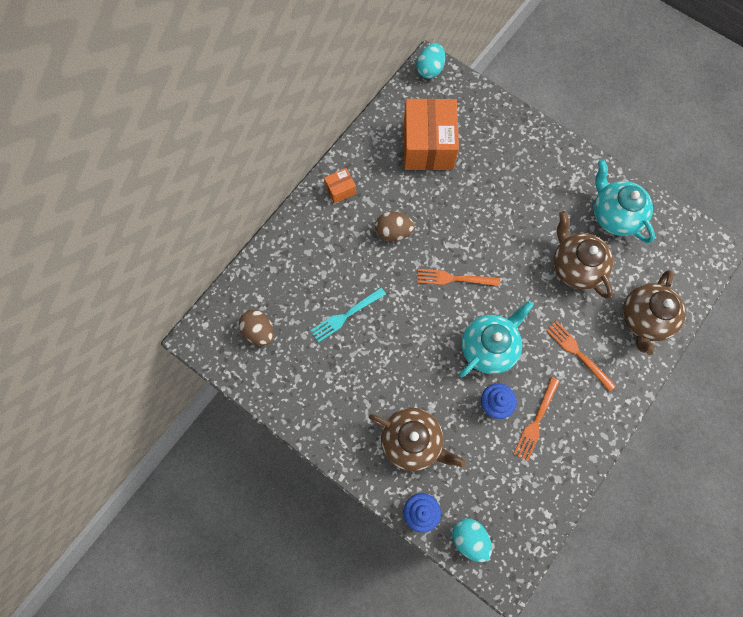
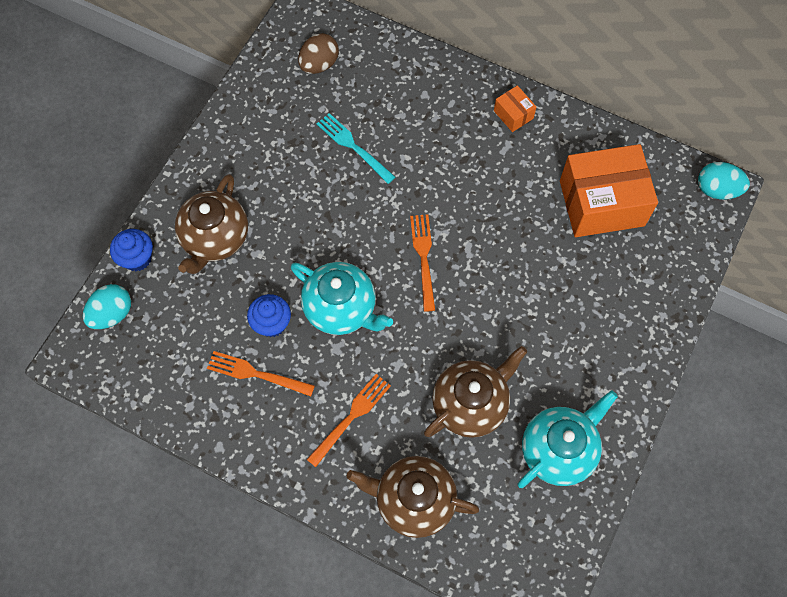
camera: 80 degrees right, 5 degrees down
(393, 232) = (470, 181): brown egg -> none

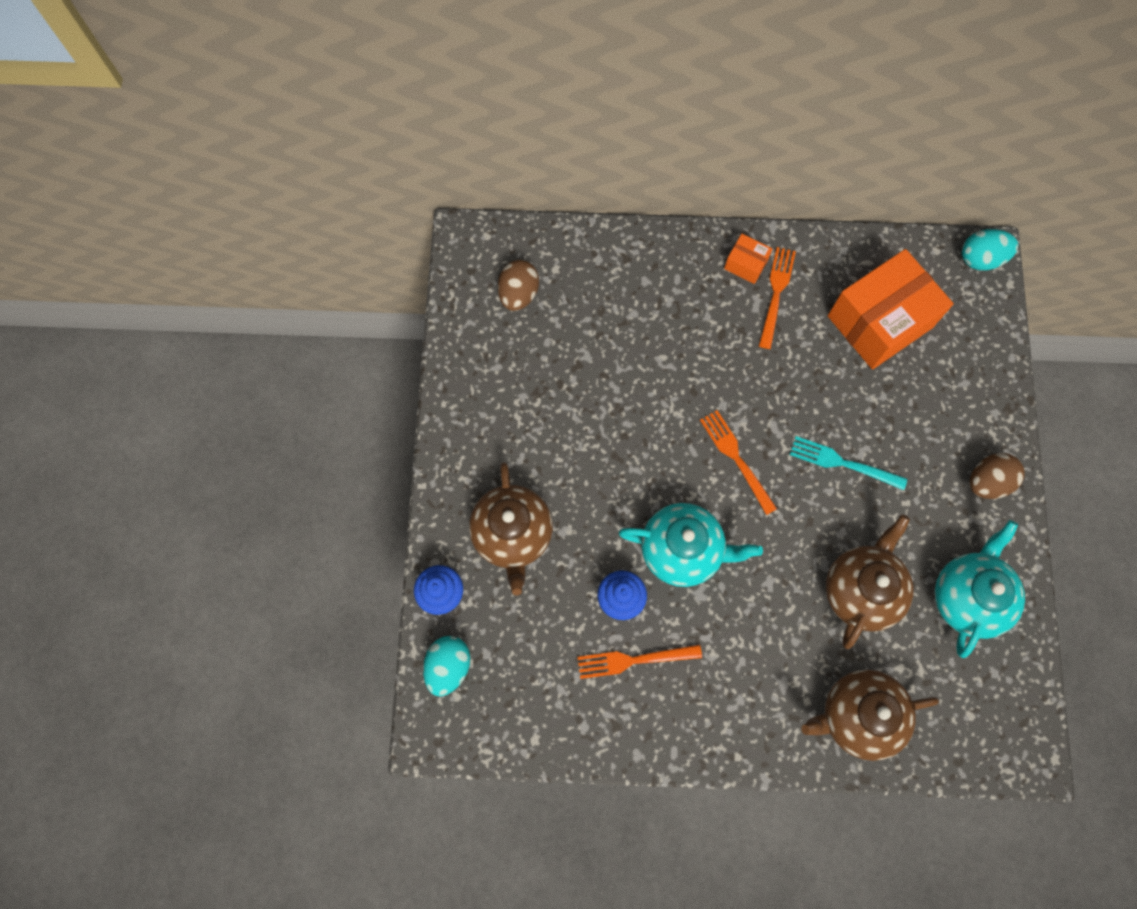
camera: 25 degrees left, 5 degrees up
(351, 417) = (752, 660): orange fork -> orange fork (776, 294)
(353, 147) = (602, 370): turquoise fork -> turquoise fork (843, 463)
(626, 367) = (987, 482): none -> brown egg

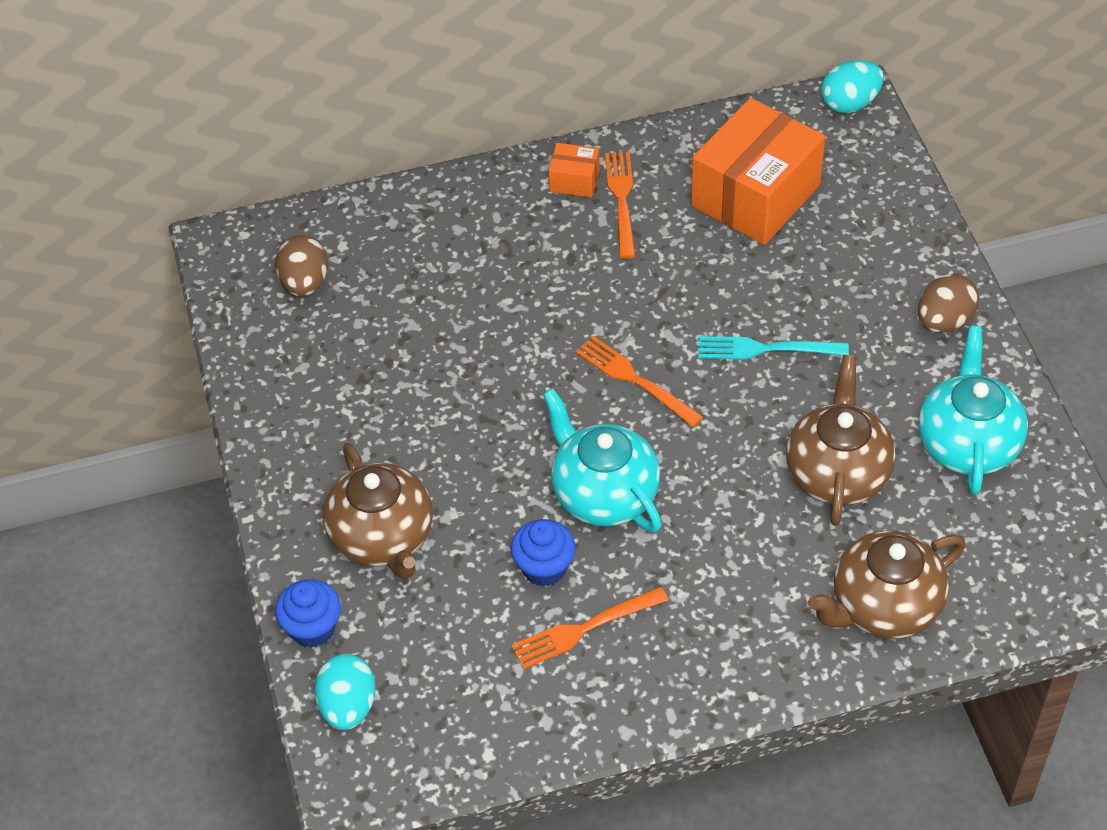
camera: 15 degrees left, 20 degrees down
(682, 550) = (603, 494): turquoise teapot -> turquoise teapot turned 120 degrees counterclockwise

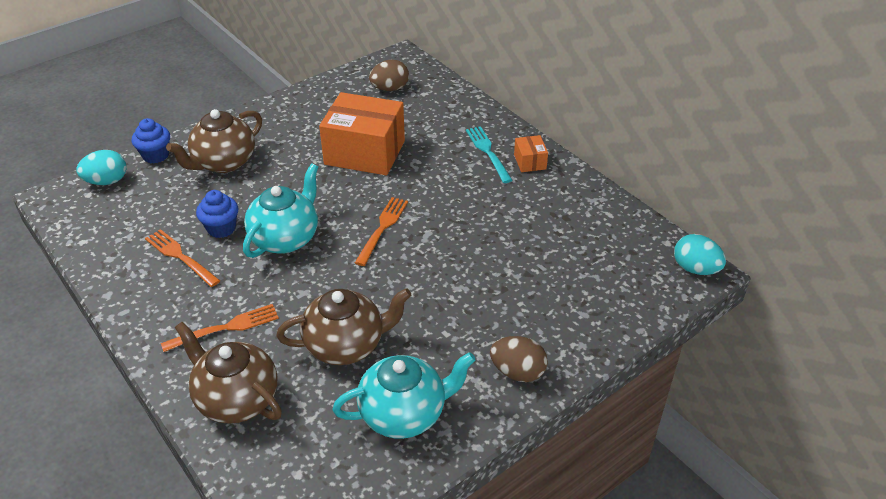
camera: 65 degrees right, 10 degrees down
(621, 200) = (527, 185): orange fork -> orange fork (225, 328)
(755, 195) = (572, 243): orange box -> orange box (365, 152)
(766, 349) = (439, 282): turquoise fork -> turquoise fork (488, 152)

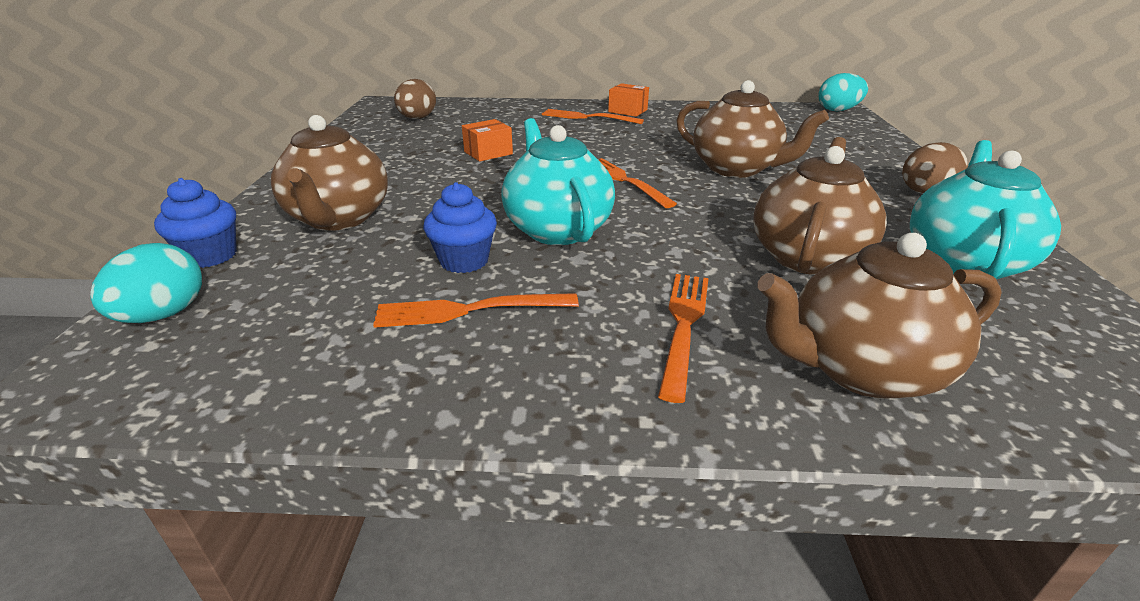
camera: 50 degrees left, 10 degrees down
(365, 152) = (488, 153): orange box -> orange box, size x0.44
(462, 266) = (736, 169): none -> brown teapot
(488, 152) = (588, 117): turquoise fork -> orange fork

